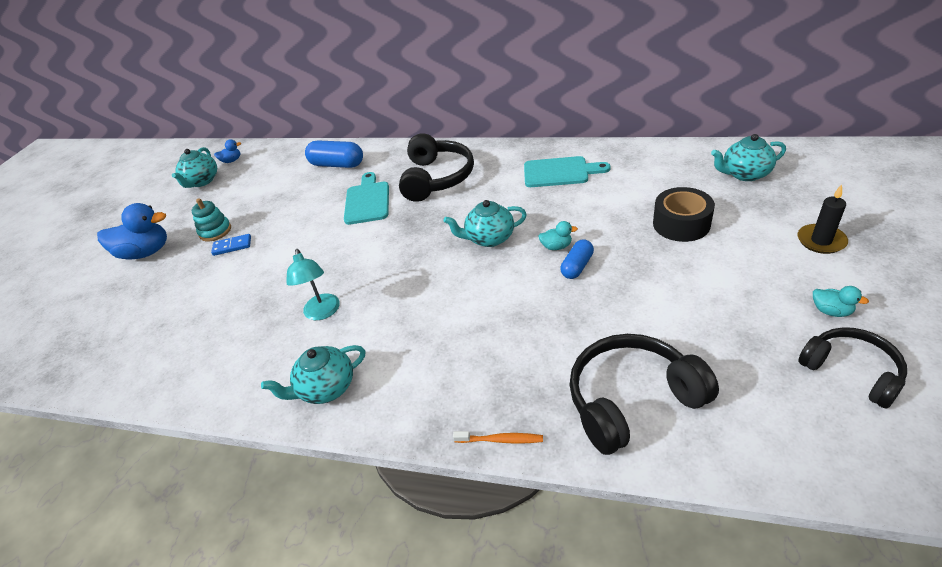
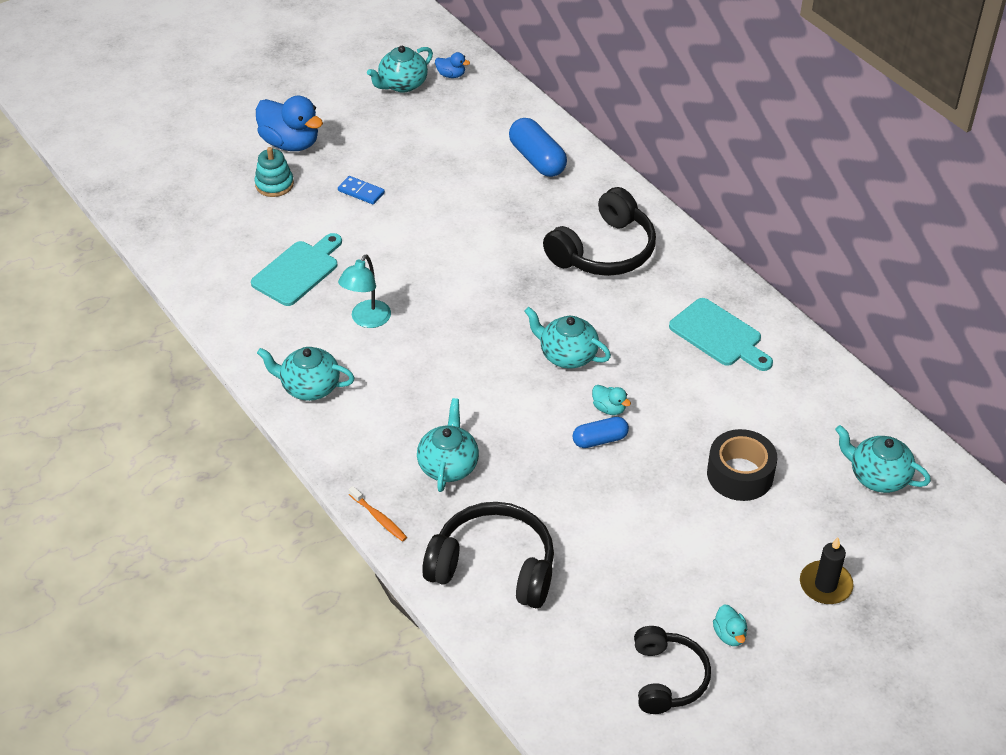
camera: 35 degrees right, 5 degrees up
(215, 231) = (362, 162): turquoise stacking toy -> turquoise stacking toy (274, 184)
(367, 201) = (516, 229): turquoise cutting board -> turquoise cutting board (298, 271)
(502, 358) = (448, 465): none -> turquoise teapot

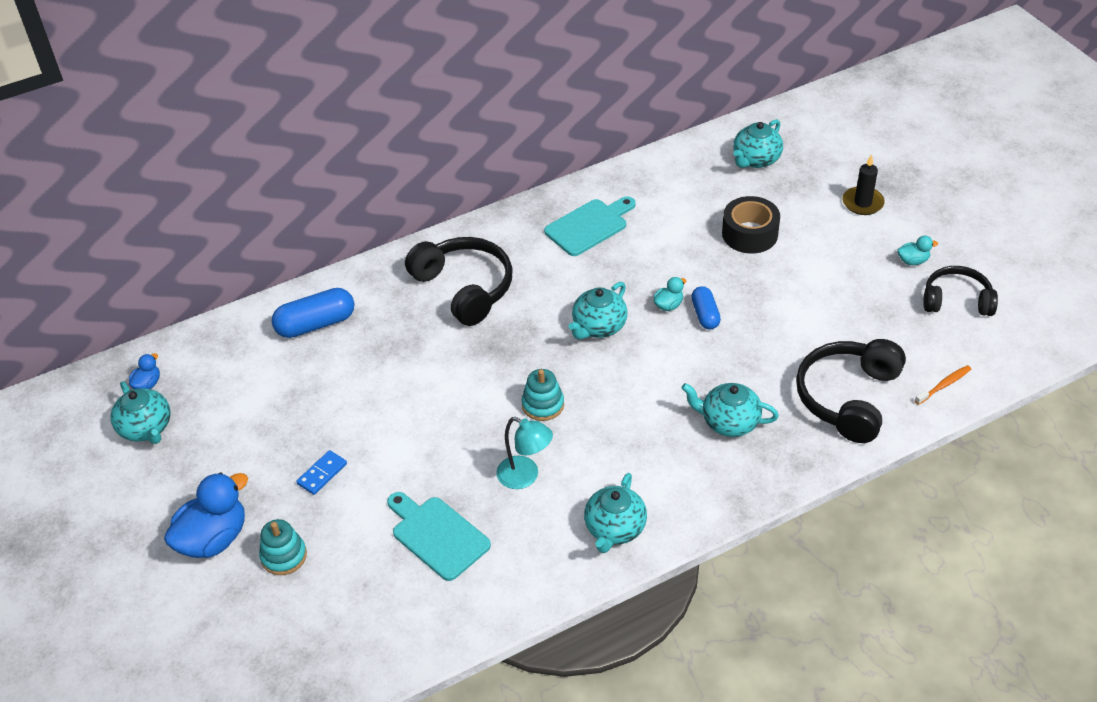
camera: 80 degrees left, 0 degrees up
(379, 518) = (791, 477): orange toothbrush -> orange toothbrush (944, 385)
(456, 323) = (543, 405): none -> turquoise stacking toy

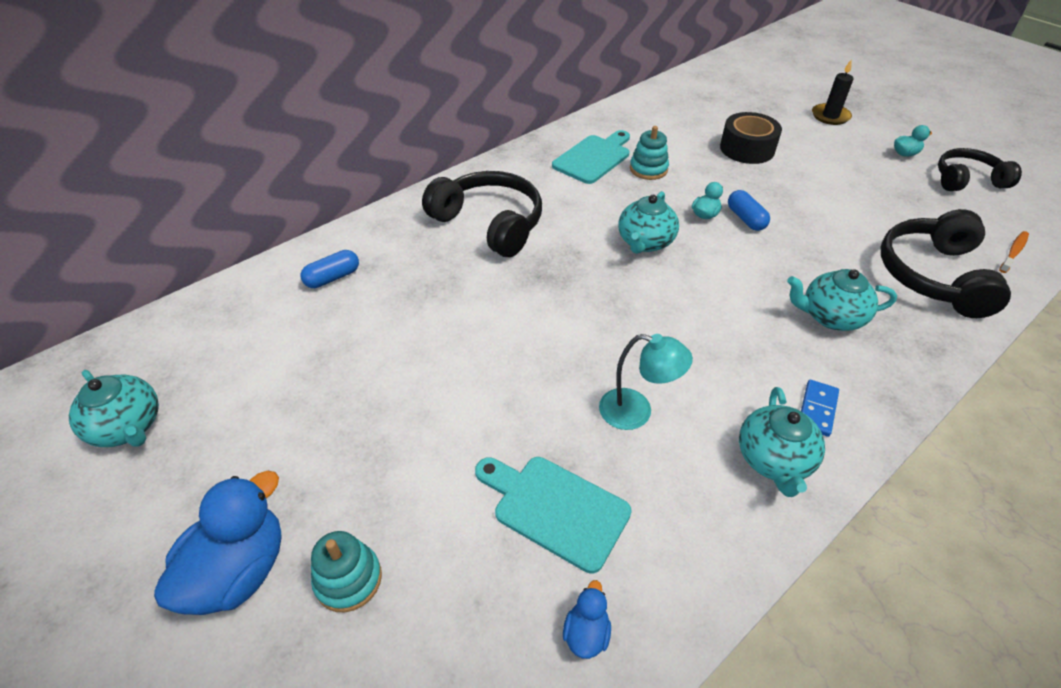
camera: 15 degrees left, 0 degrees up
(147, 384) = (128, 371): blue duck -> blue duck (586, 633)
(316, 324) = (332, 278): blue capsule -> blue capsule, size x0.62
(322, 474) = (378, 450): blue domino -> blue domino (817, 409)
(543, 405) = (621, 327): turquoise stacking toy -> turquoise stacking toy (648, 169)
(756, 160) = (718, 95): turquoise teapot -> none

